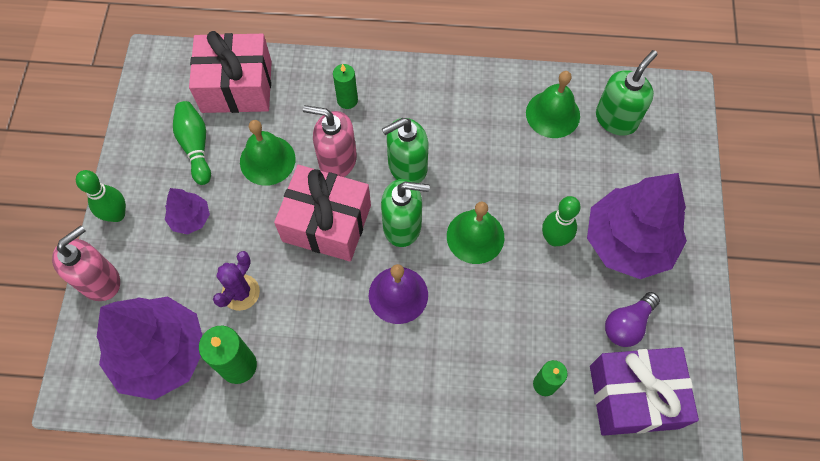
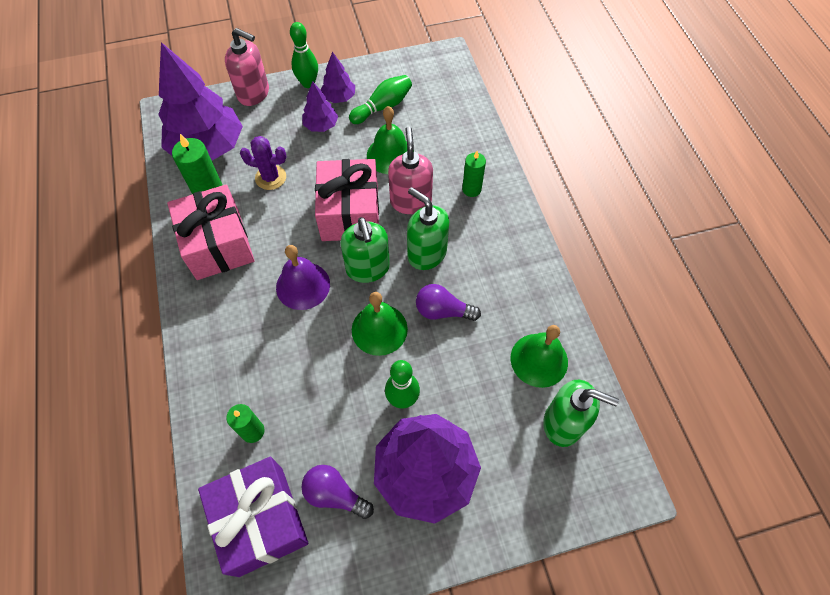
camera: 70 degrees right, 5 degrees down
(157, 187) = (339, 97): none -> purple tree
(236, 86) = (447, 112): pink gift -> pink gift (218, 244)
(476, 174) = (442, 311): none -> purple light bulb

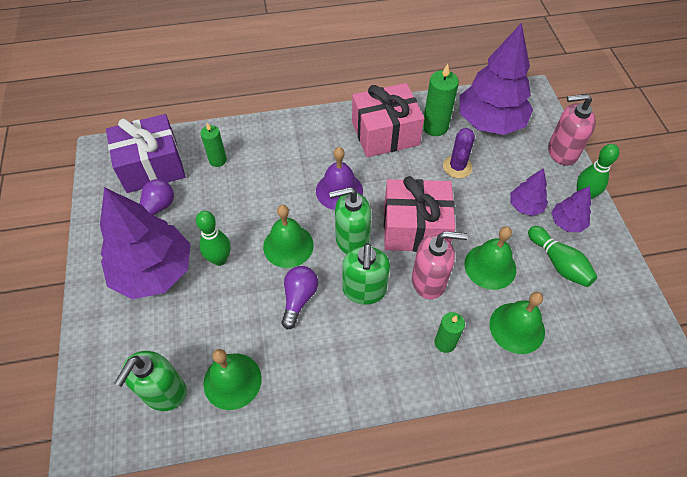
camera: 95 degrees right, 5 degrees down
(254, 94) = (562, 152): pink soap dispenser -> pink soap dispenser turned 60 degrees clockwise
(426, 254) = (364, 290): green soap dispenser -> green soap dispenser turned 135 degrees clockwise
(449, 139) = (517, 327): none -> green bell

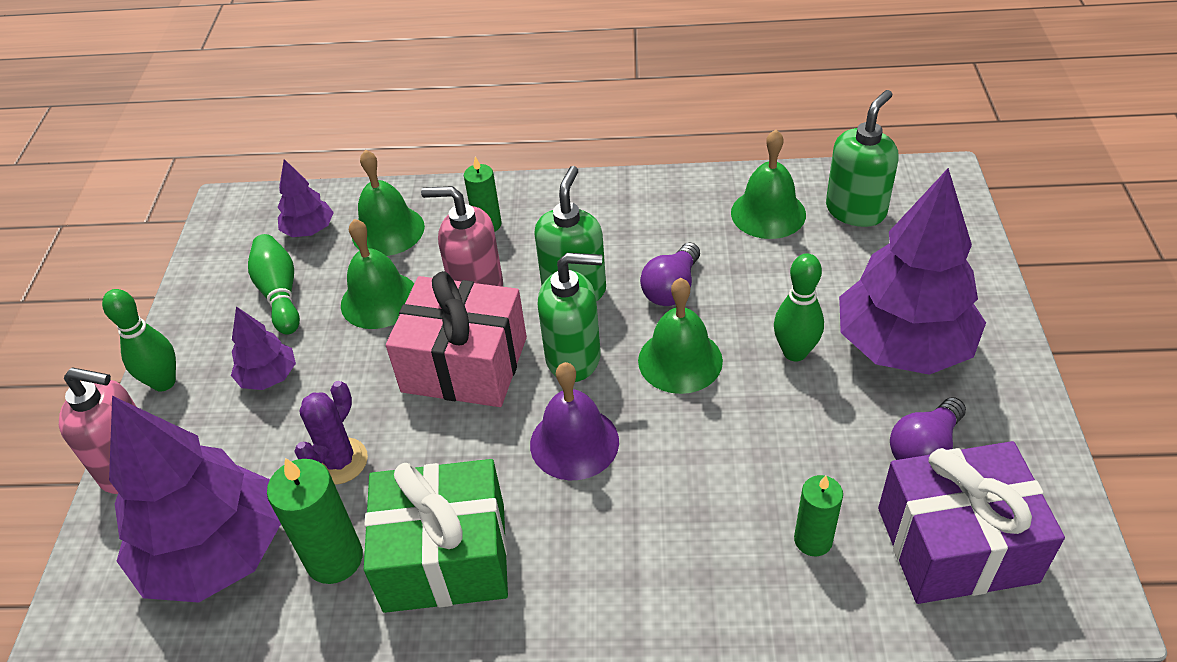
camera: 165 degrees left, 10 degrees down
(385, 133) = (445, 557): pink gift -> green gift
(567, 223) = (224, 345): purple tree -> purple tree (309, 230)

